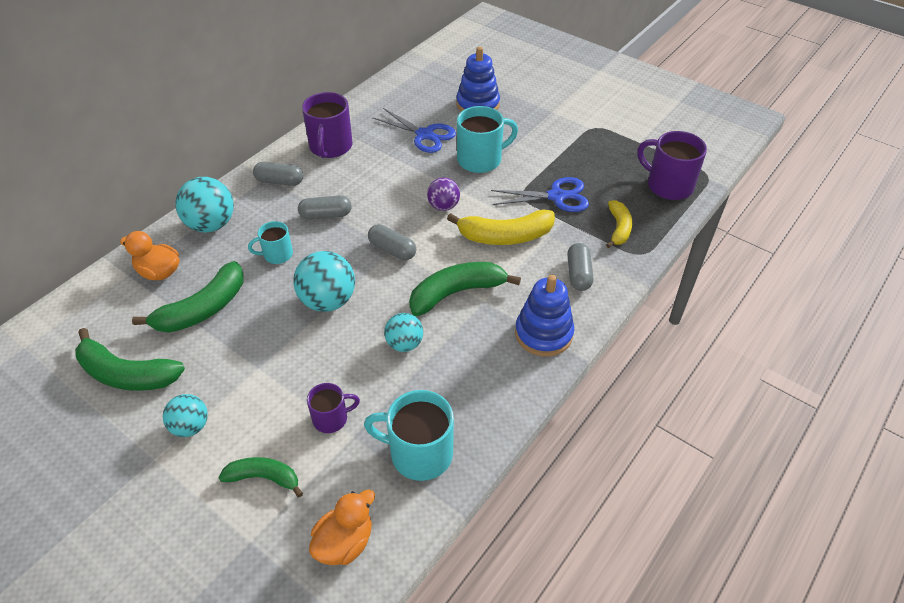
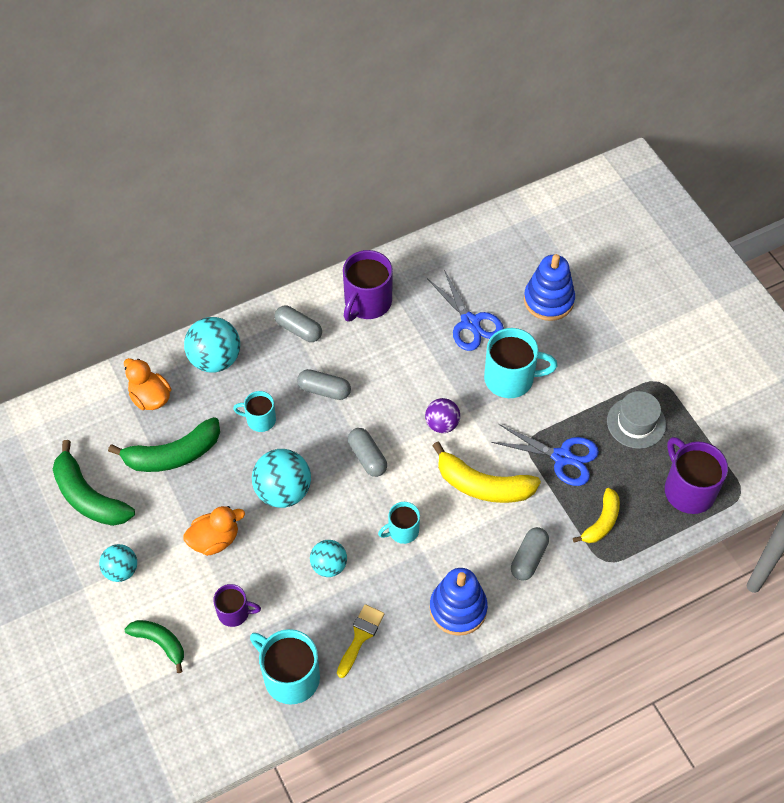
camera: 25 degrees right, 10 degrees up
(344, 542) = (197, 726): orange duck -> orange duck (214, 540)
(456, 293) = (402, 531): green banana -> turquoise mug
(468, 390) = (360, 636): none -> yellow brush
(597, 157) = (636, 423): none -> grey hat

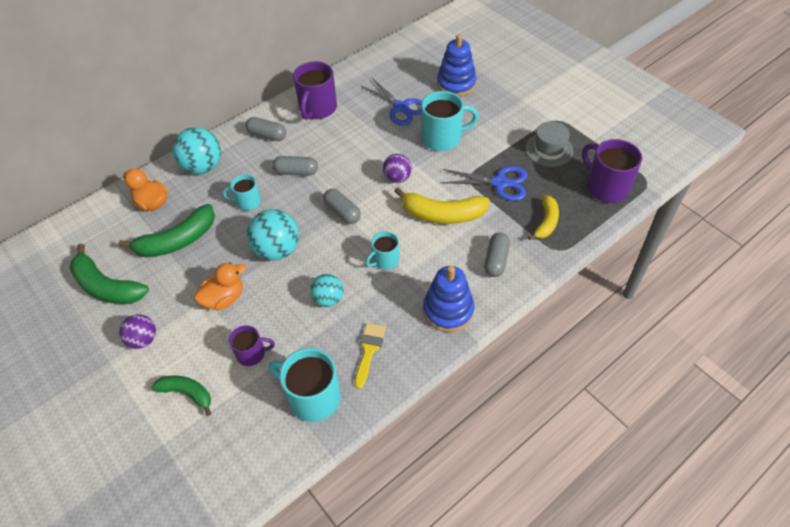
camera: 10 degrees left, 5 degrees down
(121, 570) = (143, 339): turquoise ball -> purple ball

